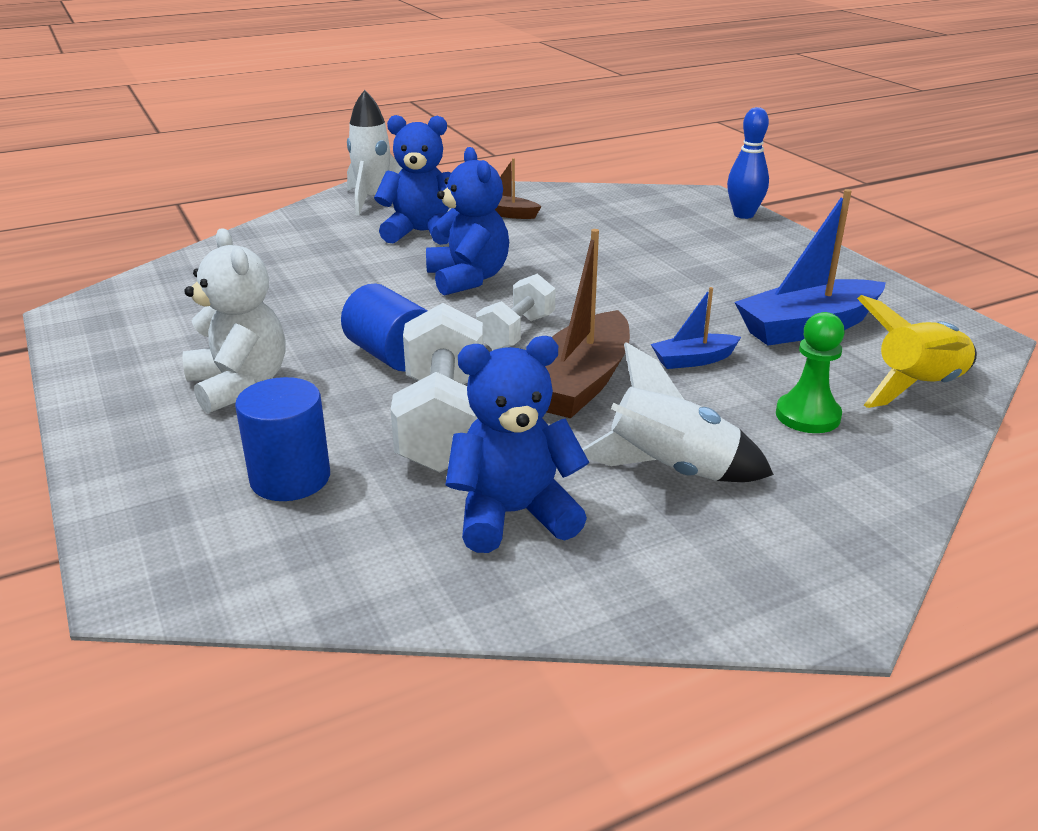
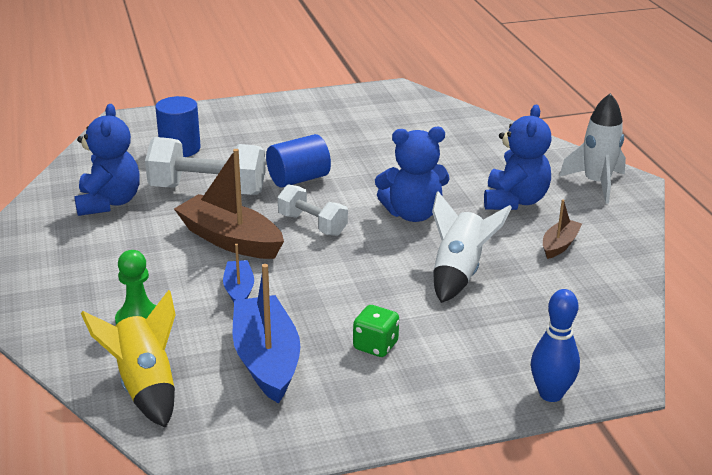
camera: 100 degrees right, 0 degrees up
(239, 385) = (282, 135): white teddy bear -> none
(670, 470) = (114, 254): white rocket -> white rocket (459, 273)
(737, 279) = (375, 346): none -> green dice

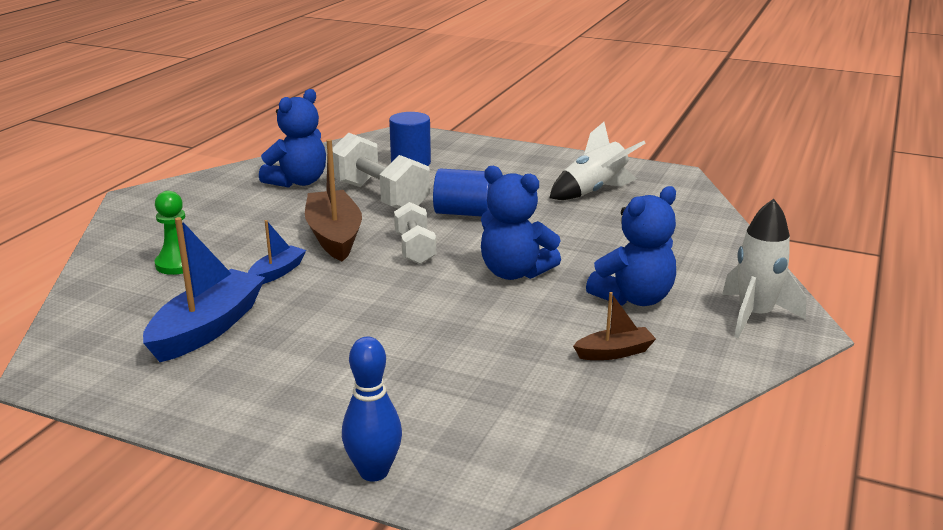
camera: 40 degrees right, 5 degrees down
(145, 387) = (104, 307): yellow rocket -> none
(375, 346) = (301, 357): green dice -> none
(459, 273) = (472, 334): white rocket -> white rocket (594, 191)

